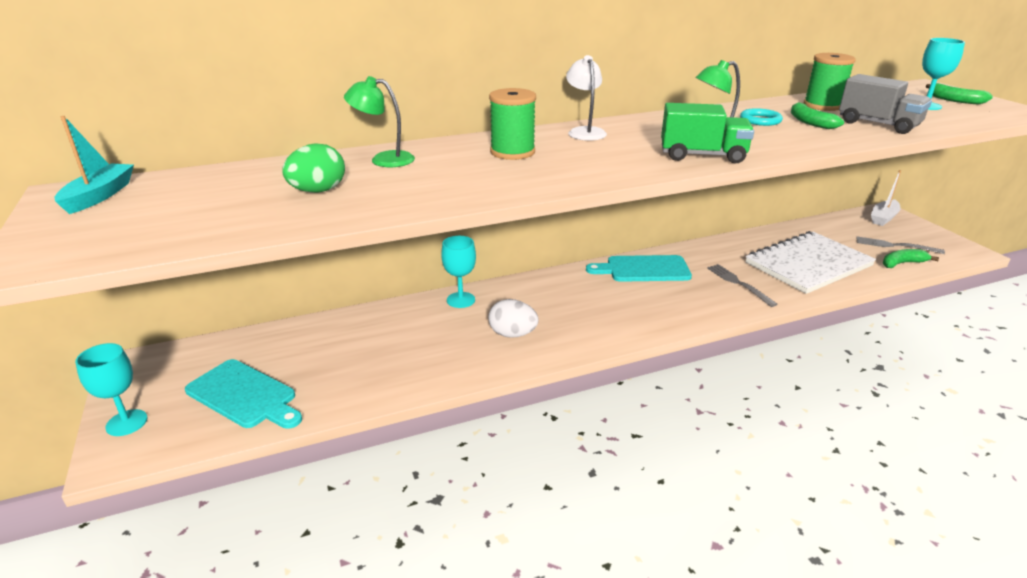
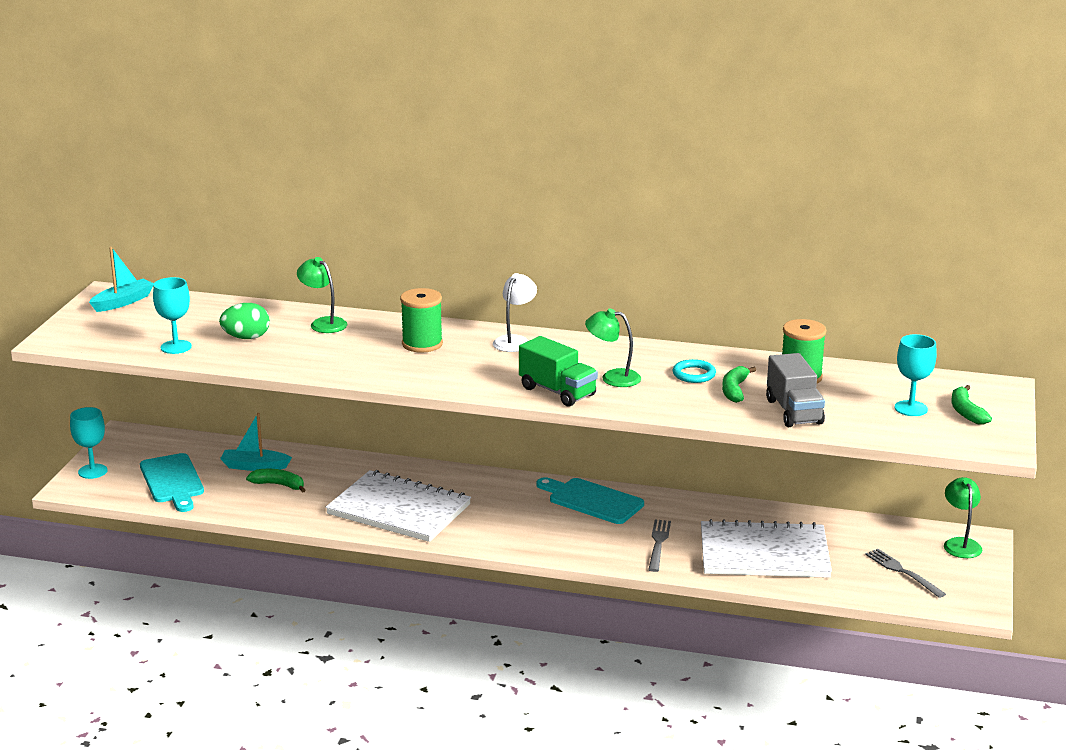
camera: 35 degrees right, 5 degrees down
(322, 345) = (254, 466): none -> turquoise boat
(460, 300) = (396, 469): turquoise goblet -> turquoise goblet (176, 347)
(512, 334) = (399, 510): white egg -> white notebook
(883, 218) = (960, 544): white boat -> green lamp
(902, 263) = (869, 588): green banana -> green banana (279, 485)

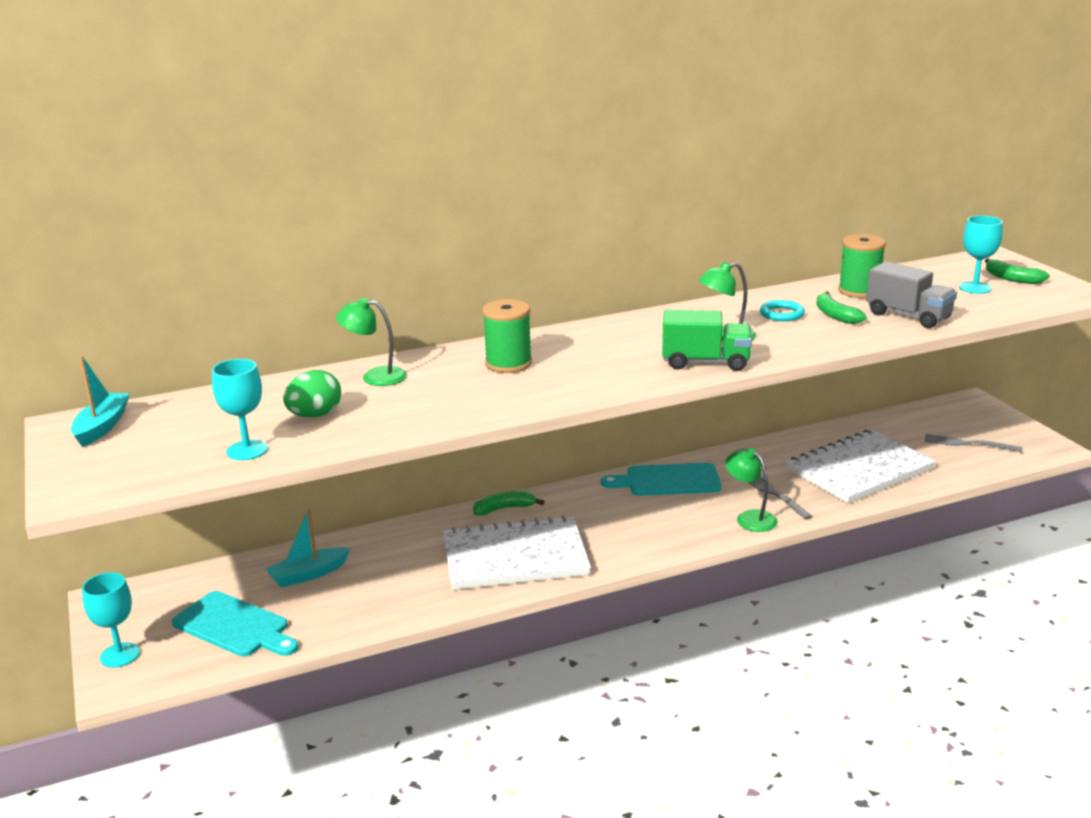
camera: 35 degrees left, 0 degrees up
(279, 485) = (360, 582): green banana -> green banana (504, 509)
(515, 341) = (587, 335): white lamp -> none
(960, 544) = (966, 409): green lamp -> green lamp (750, 518)

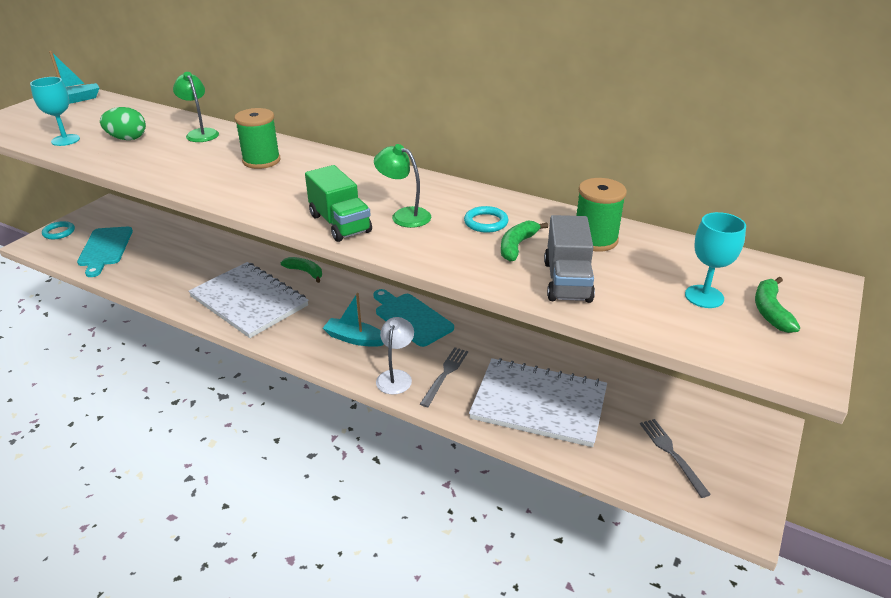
camera: 50 degrees right, 10 degrees up
(120, 655) = (59, 232): turquoise goblet -> turquoise ring
(308, 574) = (172, 245): turquoise boat -> turquoise boat (355, 339)
(750, 518) = (396, 376): green lamp -> white lamp

